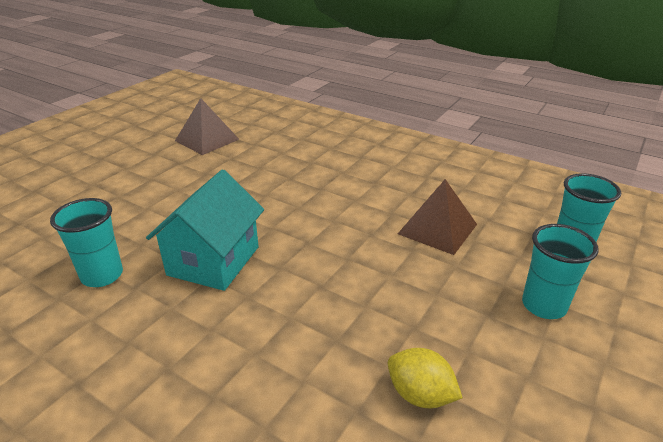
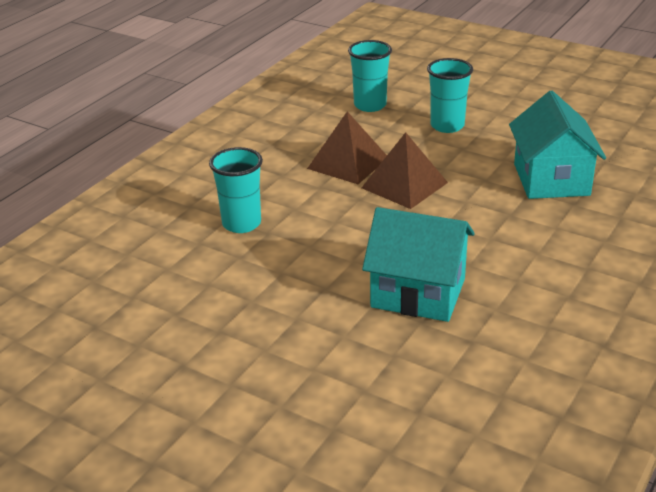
camera: 90 degrees left, 0 degrees up
(102, 275) = (458, 371): turquoise cup -> turquoise cup (241, 223)
(207, 140) = (106, 347): brown pyramid -> brown pyramid (404, 185)
(420, 395) = (551, 179): yellow lemon -> turquoise house

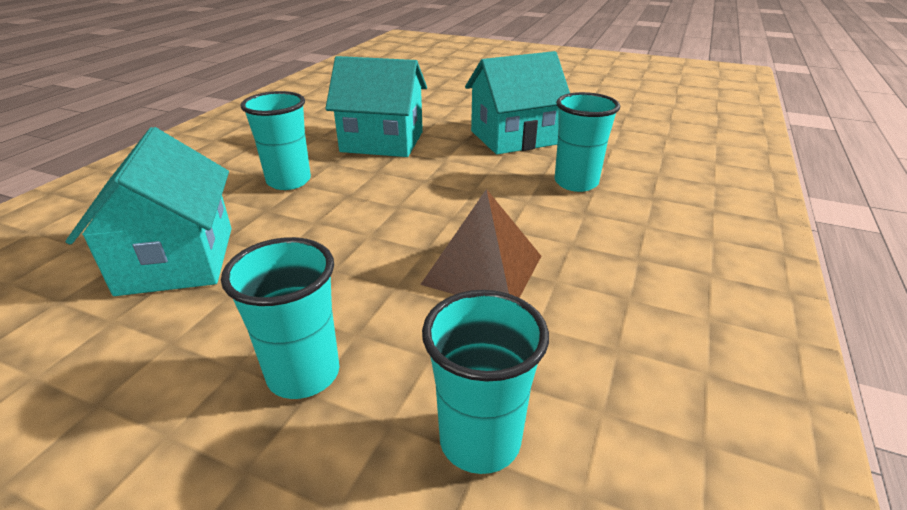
camera: 170 degrees right, 0 degrees up
(266, 289) = (514, 137): none -> turquoise house
(404, 185) = (394, 238): brown pyramid -> none
(503, 242) = (289, 181): none -> turquoise cup

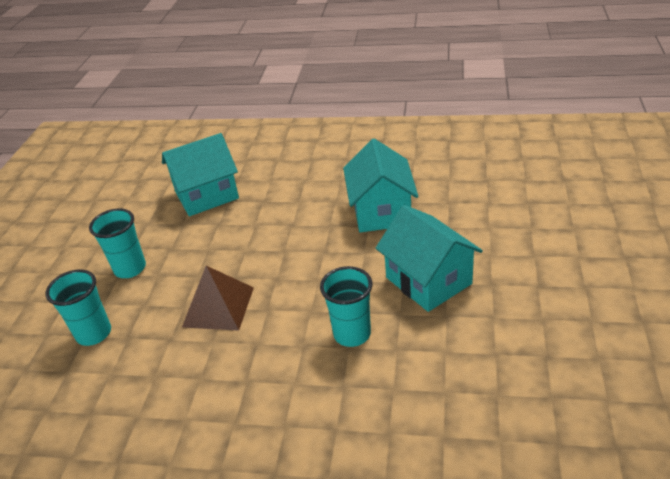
camera: 80 degrees right, 5 degrees up
(289, 181) = (301, 195): turquoise cup -> none

